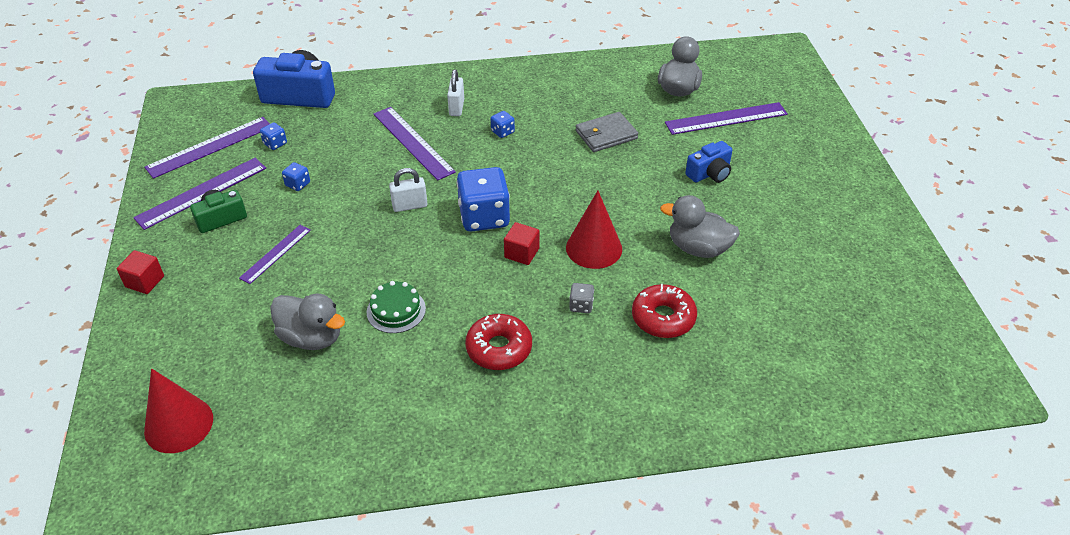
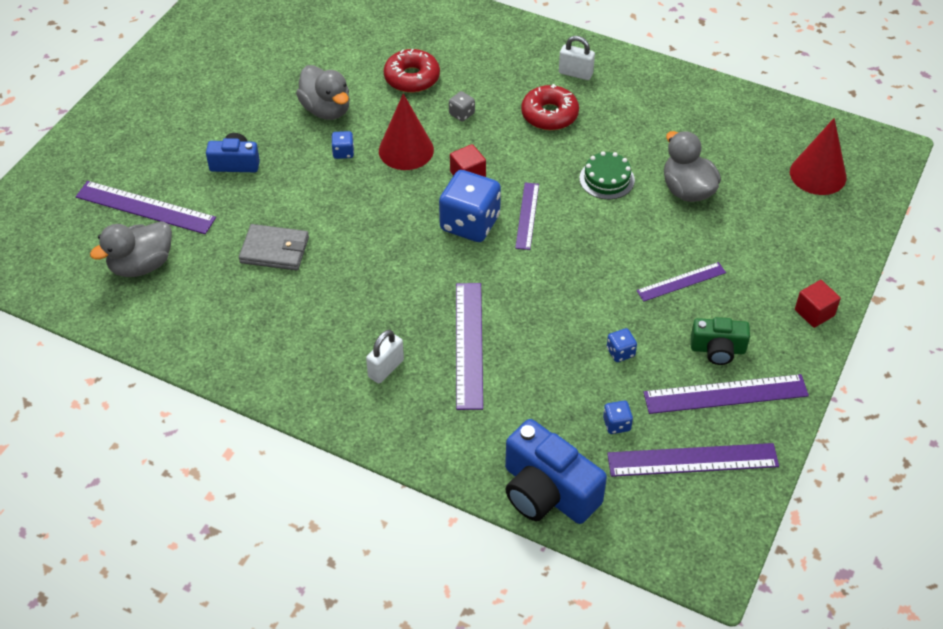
camera: 145 degrees left, 5 degrees up
(410, 206) = (527, 269): white padlock -> white padlock (575, 73)
(442, 245) = (527, 215): none -> purple ruler
(502, 132) = (368, 308): blue dice -> blue dice (343, 152)

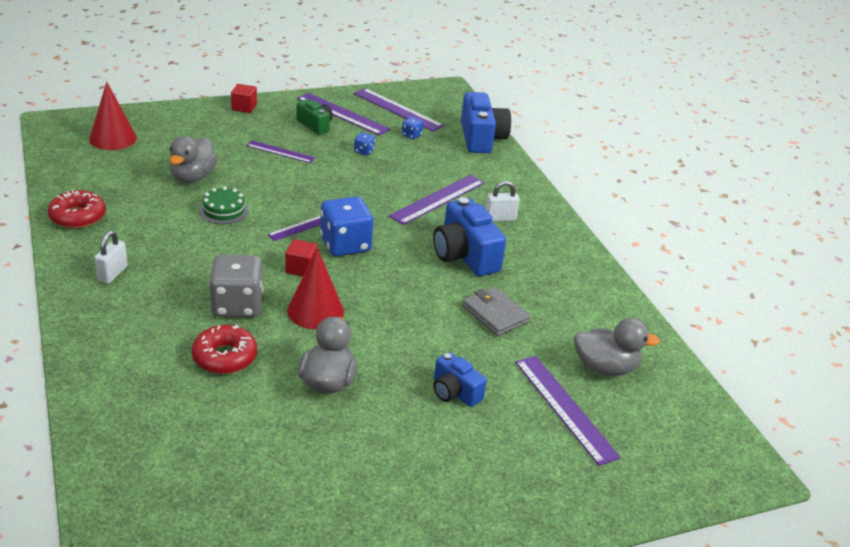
camera: 140 degrees left, 15 degrees down
(343, 152) = (362, 341): blue dice -> none
(364, 292) = (465, 255): none -> blue camera
(461, 114) = (237, 305): grey dice -> grey dice, size x2.27
(549, 115) = (183, 263): red donut -> red donut (78, 217)
(575, 73) = (112, 273): white padlock -> white padlock turned 45 degrees clockwise

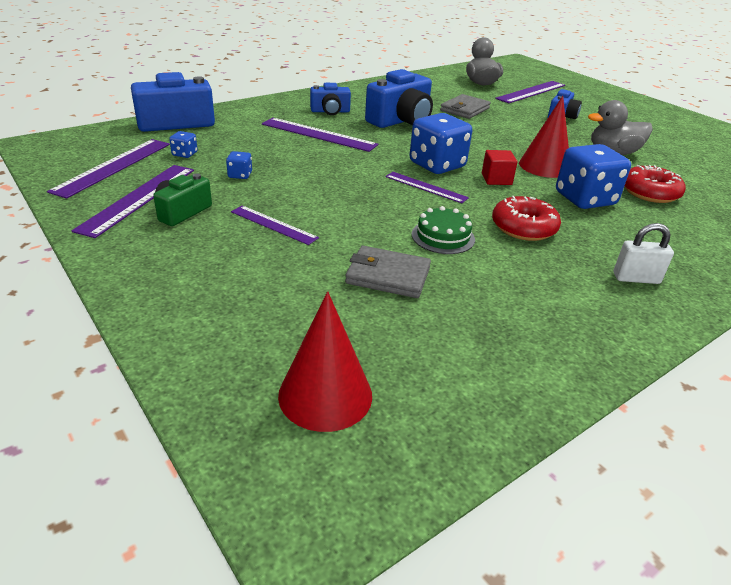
camera: 105 degrees left, 0 degrees up
(78, 217) = (573, 346): red donut -> red donut (523, 227)
(192, 177) = (388, 276): grey duck -> grey wallet
(237, 305) = (585, 199): grey dice -> blue dice
(244, 107) = (140, 279): red cube -> none
(280, 152) = (274, 224): purple ruler -> purple ruler turned 60 degrees counterclockwise
(500, 218) = (330, 111): white padlock -> blue camera

